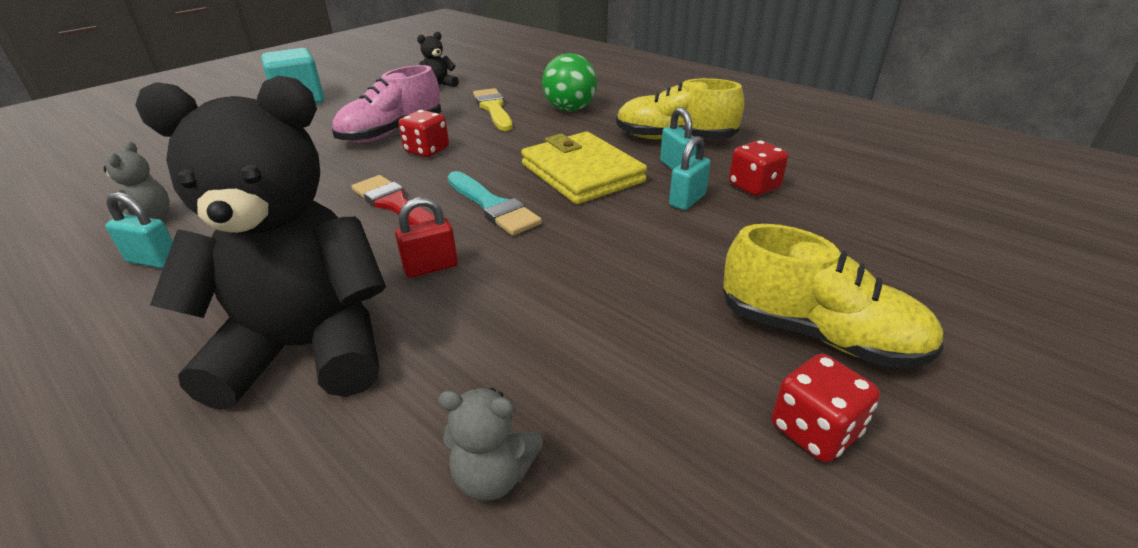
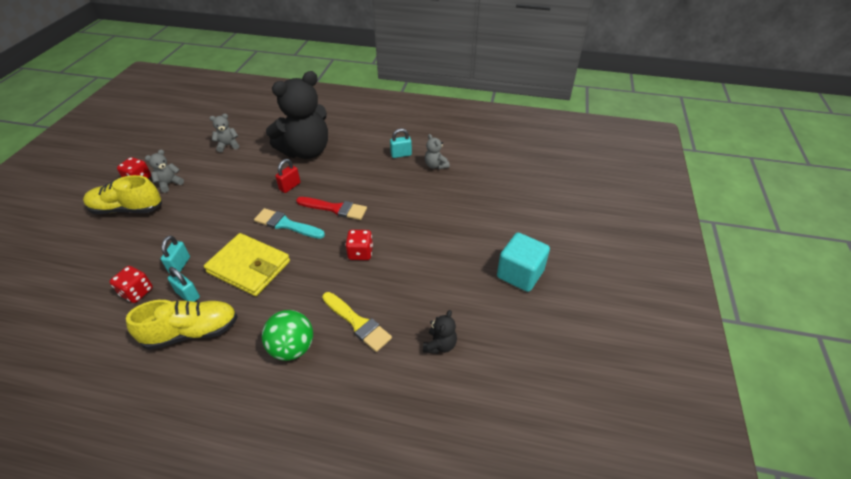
camera: 150 degrees right, 10 degrees up
(392, 133) = (402, 262): pink shoe -> none
(711, 376) = (169, 184): none -> grey teddy bear

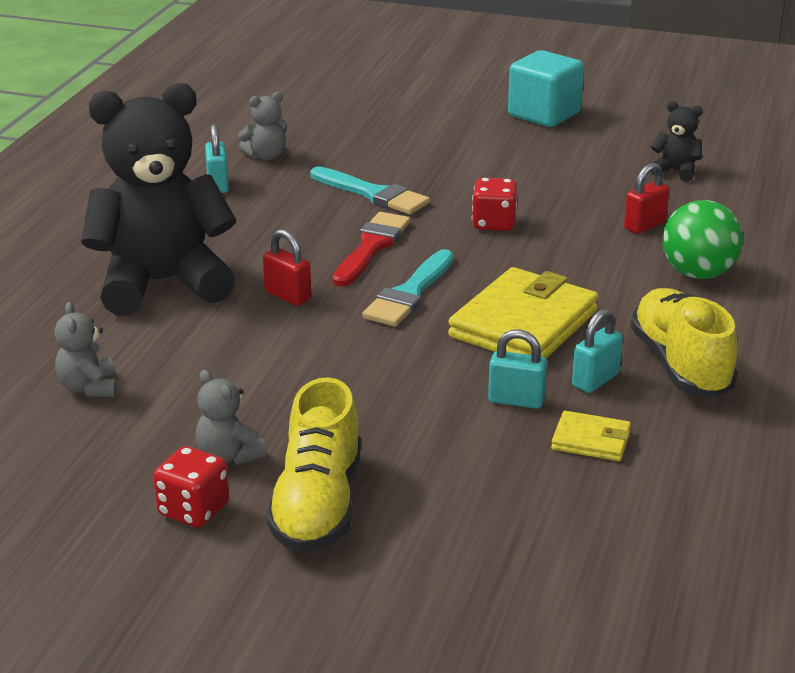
camera: 85 degrees left, 15 degrees down
(137, 292) = (591, 440): red dice -> yellow wallet
(306, 151) = (162, 283): black teddy bear -> black teddy bear turned 75 degrees counterclockwise
(357, 323) = (644, 225): yellow brush -> red padlock
(394, 205) = (373, 194): none -> turquoise brush

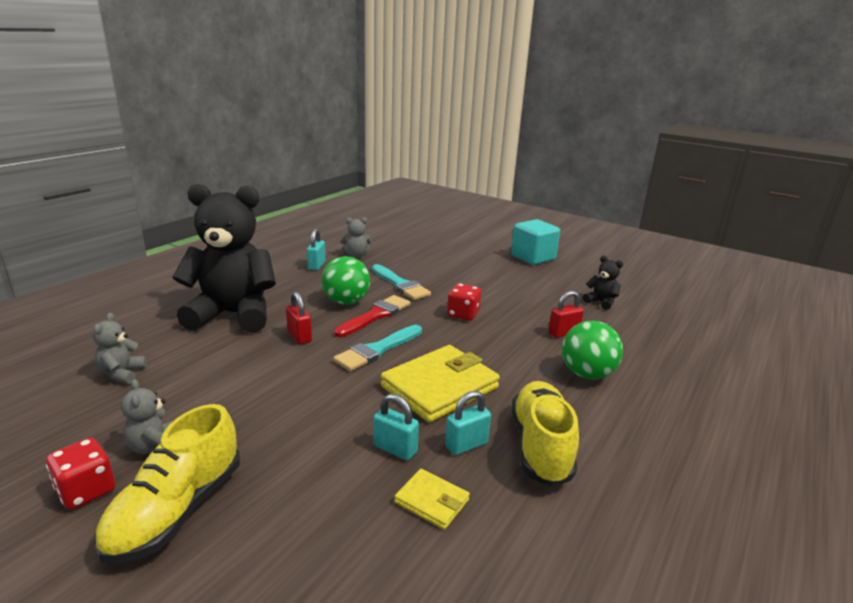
camera: 15 degrees right, 5 degrees down
(312, 234) = (346, 302): none -> green ball

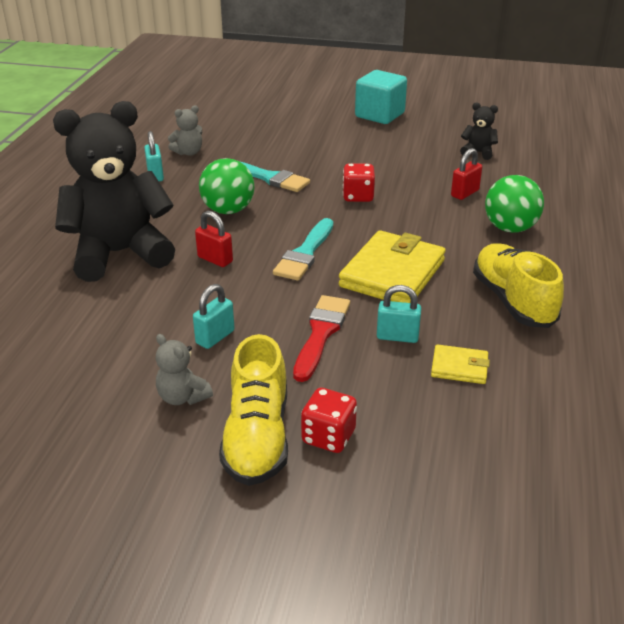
camera: 20 degrees left, 10 degrees up
(86, 490) = (158, 448): red dice -> red dice (328, 437)
(122, 374) = (68, 344): grey teddy bear -> none
(375, 315) = (272, 218): red brush -> red brush (321, 333)
(466, 445) = (453, 316): turquoise padlock -> turquoise padlock (215, 337)

